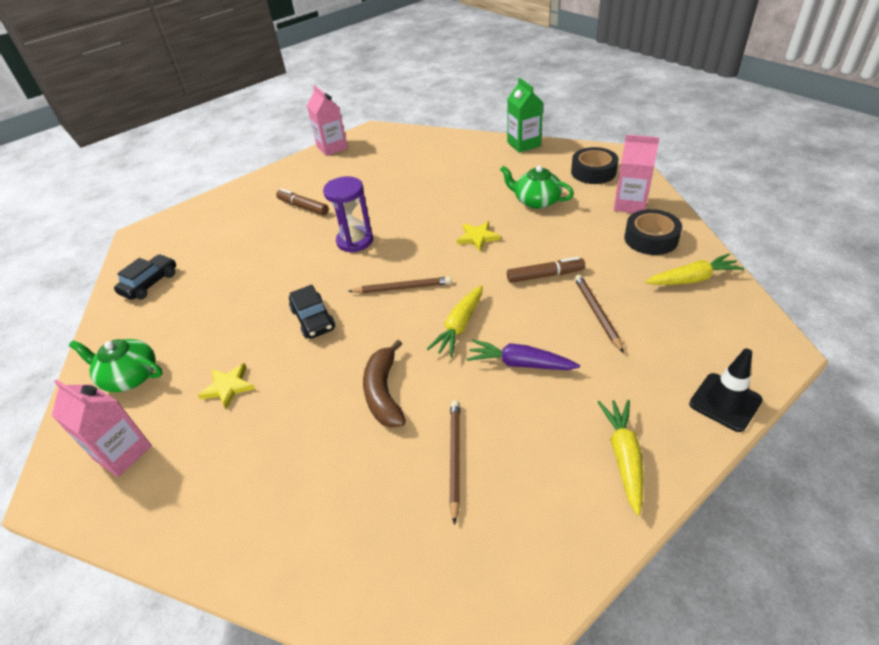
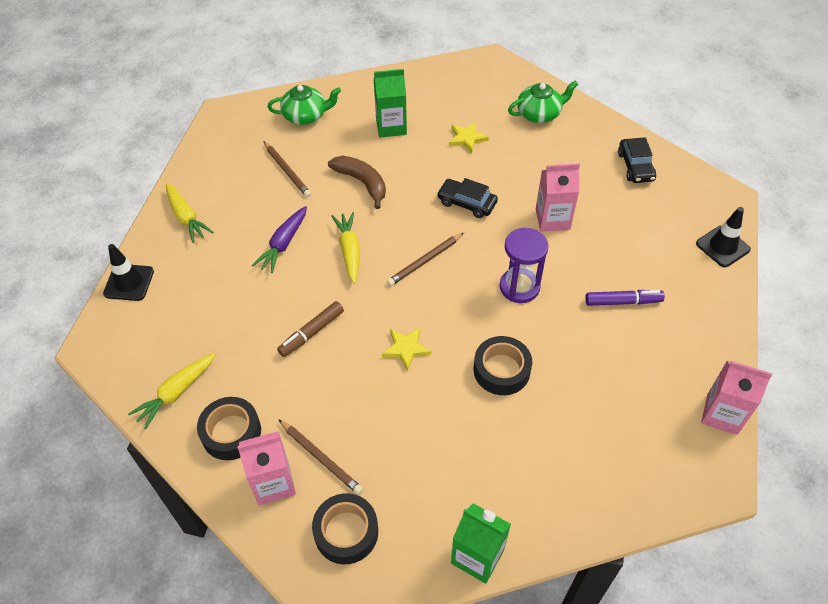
camera: 140 degrees right, 10 degrees up
(123, 452) = (480, 86): pink carton -> pink carton (552, 219)
(198, 209) = (722, 246): none -> black traffic cone
(279, 453) = (391, 126): none -> green carton
(303, 207) = (622, 302): brown marker -> purple marker
(425, 203) = (501, 370): none -> black tape
(520, 363) = (283, 244): purple carrot -> purple carrot turned 135 degrees clockwise
(536, 201) = (383, 436): green teapot -> green teapot (305, 115)
(597, 313) = (247, 314): brown pencil -> brown pencil (321, 458)

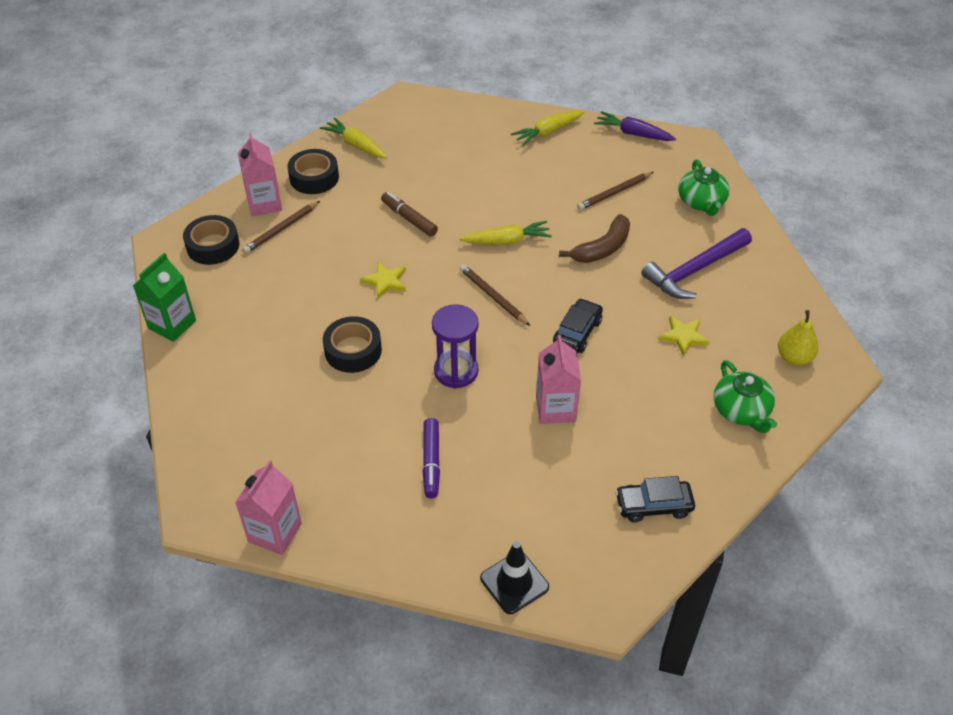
camera: 90 degrees right, 5 degrees down
(129, 282) = (471, 108): black traffic cone -> none
(283, 244) = (515, 196): purple carrot -> purple carrot (633, 134)
(391, 126) = (694, 270): green carton -> purple hammer
(484, 82) = (794, 358): none -> yellow pear

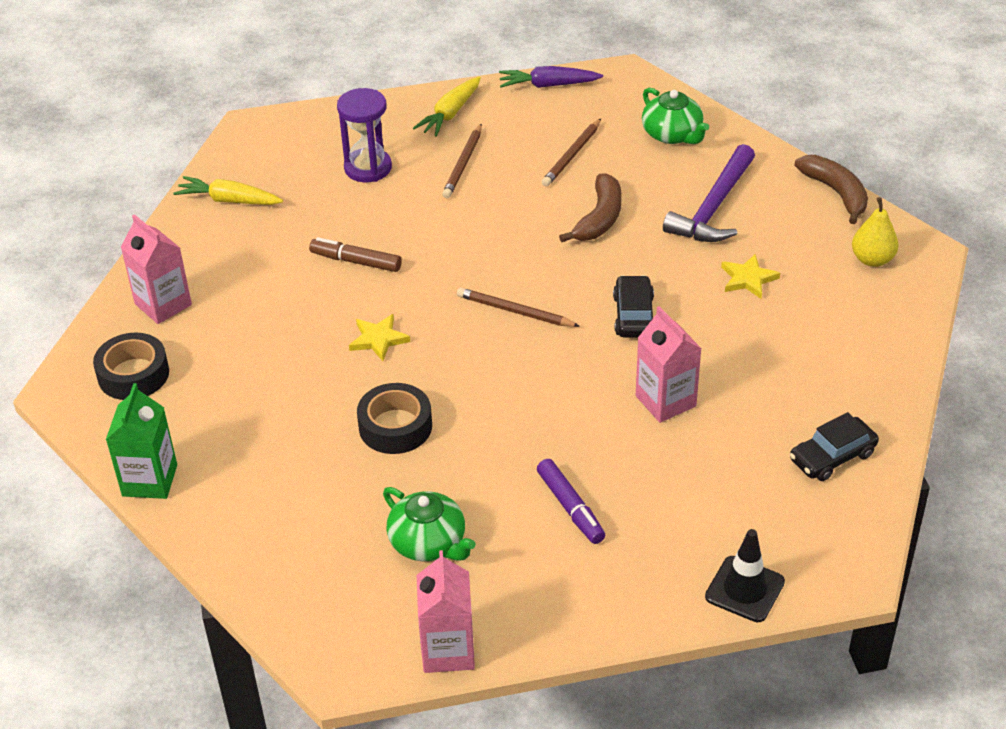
camera: 25 degrees left, 5 degrees down
(281, 229) = (207, 326): brown pencil -> brown pencil (463, 164)
(314, 178) = (204, 254): black tape -> none
(456, 371) = (530, 404): purple hourglass -> purple hourglass (368, 168)
(506, 241) = (487, 247): yellow carrot -> none
(741, 411) = (855, 331): green teapot -> green teapot (428, 542)
(800, 293) = (836, 193): none -> brown banana

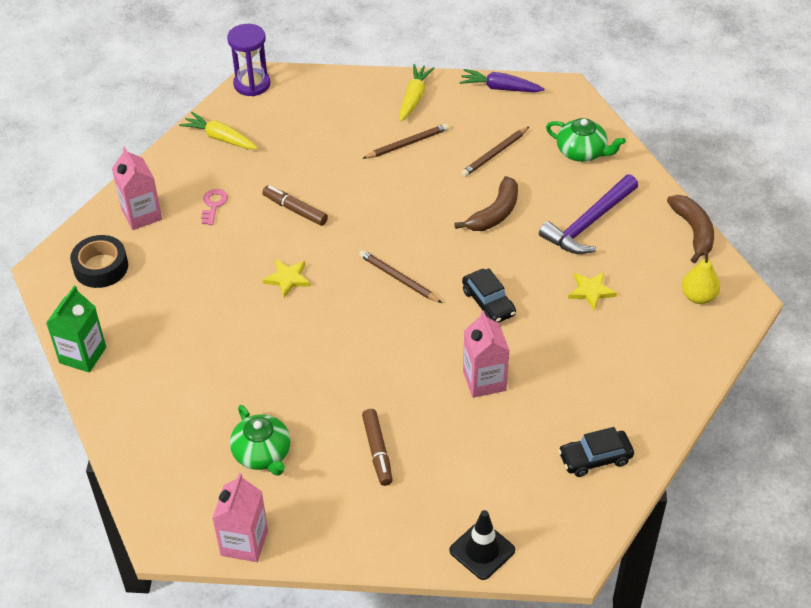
camera: 15 degrees right, 5 degrees up
(251, 275) = (213, 205): none -> pink key
(368, 168) = (333, 132): purple hourglass -> purple hourglass (252, 84)
(395, 426) = (273, 354): black tape -> none
(450, 114) = (414, 98): yellow carrot -> yellow carrot turned 150 degrees clockwise
(463, 164) = (407, 144): brown pencil -> brown pencil turned 150 degrees counterclockwise
(570, 507) = (377, 451): purple marker -> brown marker
(634, 315) = (488, 302): black car -> black car turned 135 degrees clockwise
(672, 134) = (582, 152): green teapot -> green teapot turned 45 degrees counterclockwise

